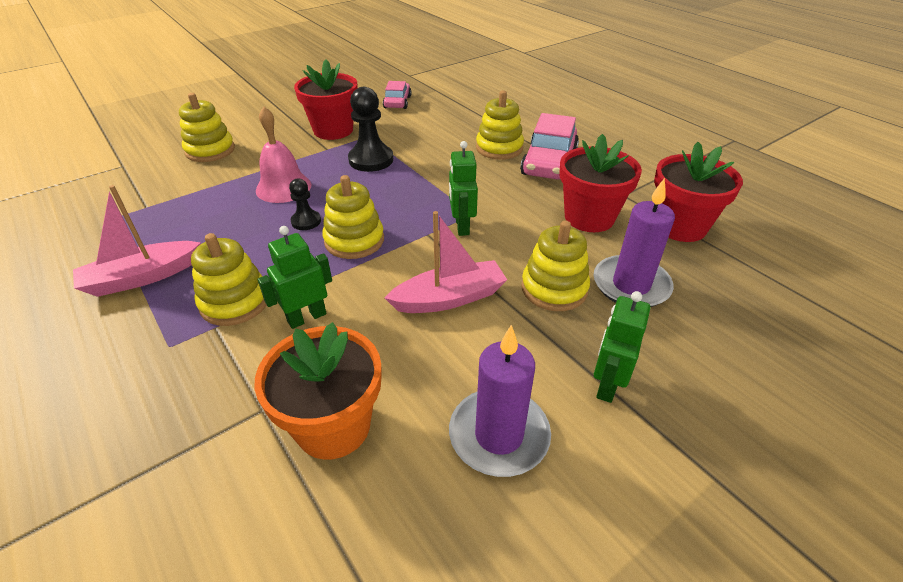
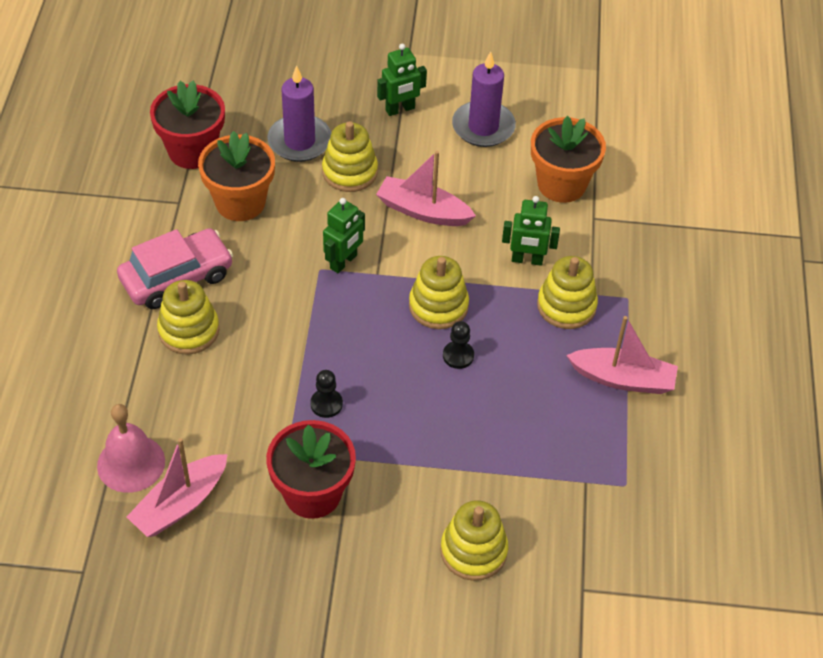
camera: 140 degrees left, 10 degrees up
(283, 187) = (443, 420): pink bell -> pink bell (131, 463)
(371, 160) = (326, 404): black pawn -> black pawn, size x0.56
(397, 102) = (180, 504): pink car -> pink boat
(589, 217) = (240, 202): red flower pot -> orange flower pot

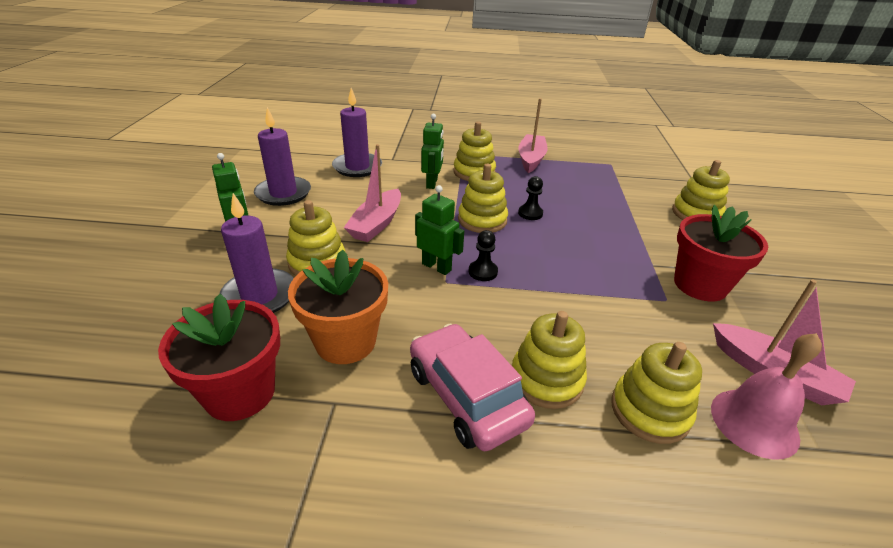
camera: 90 degrees left, 15 degrees down
(150, 393) = (650, 411): none -> yellow stacking toy
(326, 404) = (604, 277): black pawn -> black pawn (483, 272)
(561, 184) = (357, 167): orange flower pot -> purple candle

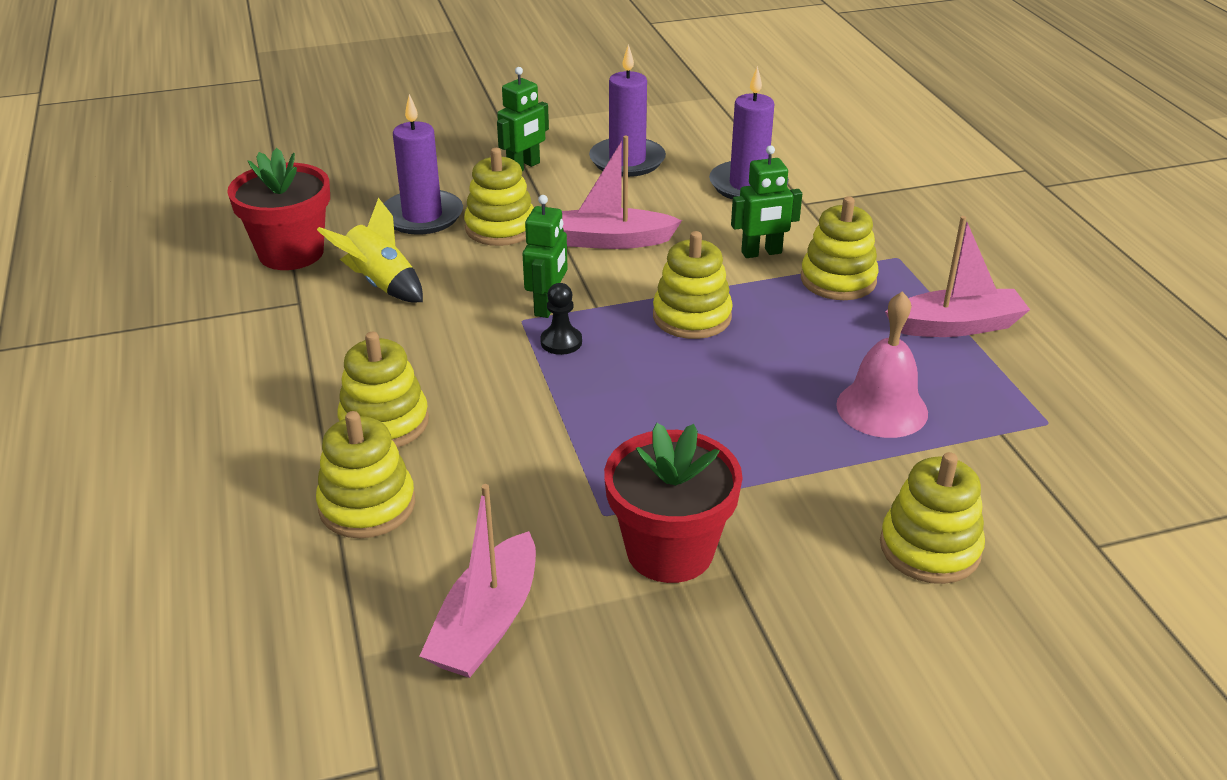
camera: 70 degrees right, 0 degrees up
(345, 341) = (381, 284): orange flower pot -> yellow rocket
(466, 396) = (337, 373): pink car -> none
(530, 213) = (751, 355): black pawn -> none
(754, 422) = (382, 596): pink bell -> pink bell (882, 408)

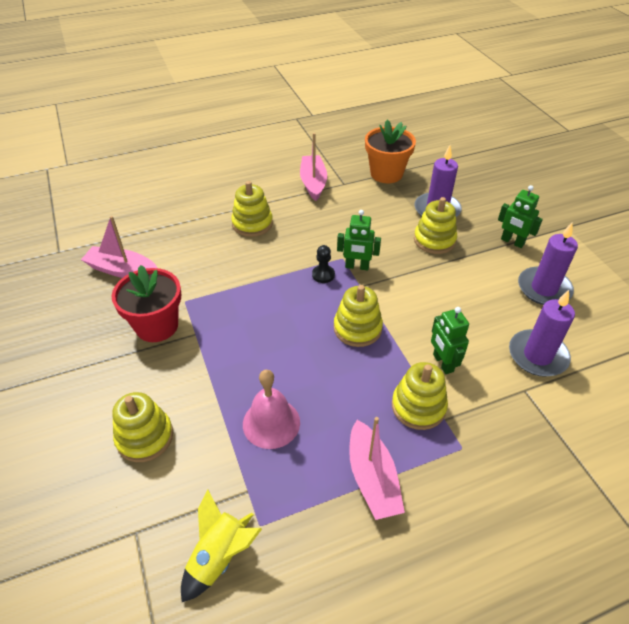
camera: 85 degrees right, 10 degrees up
(291, 253) = (386, 174): red flower pot -> orange flower pot
(367, 505) = (196, 227): yellow stacking toy -> none
(381, 284) = (365, 205): yellow rocket -> yellow rocket (220, 556)
(611, 240) = (435, 287): pink boat -> pink boat (313, 183)

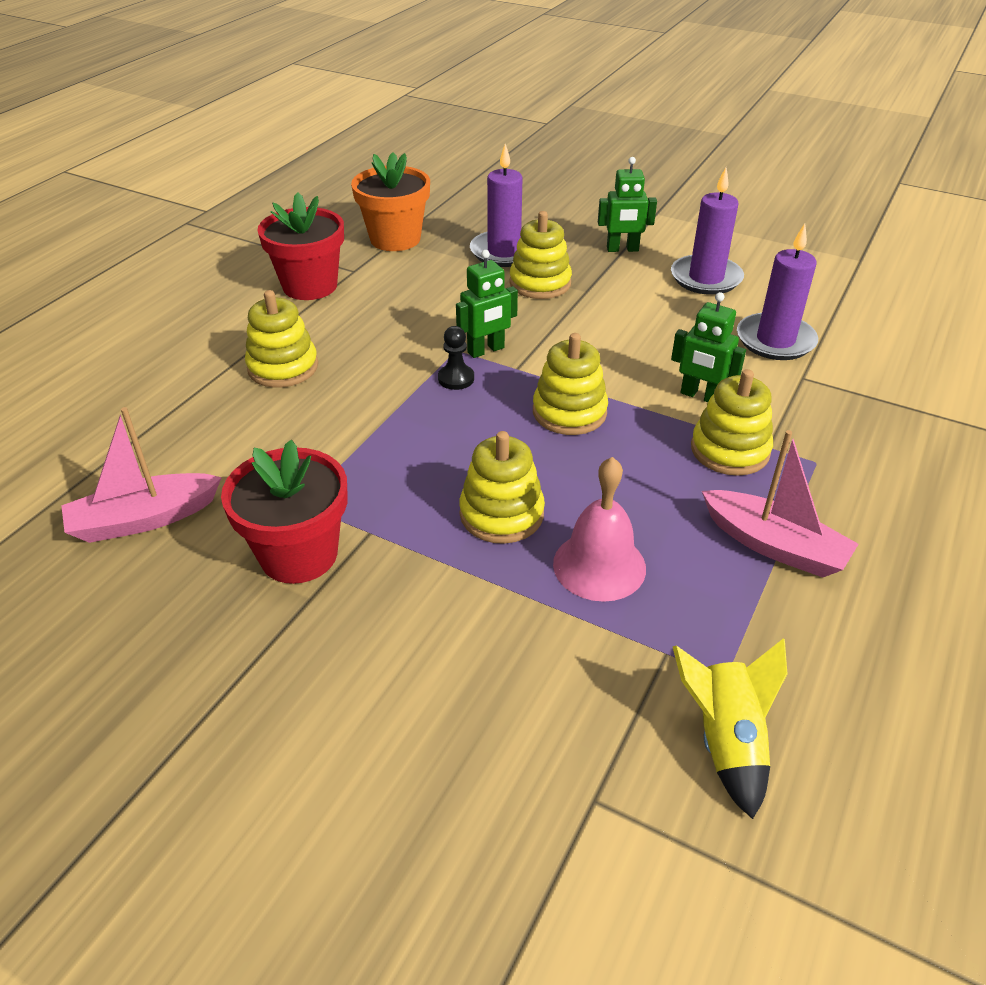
camera: 40 degrees left, 5 degrees down
(145, 437) = (460, 689): yellow stacking toy -> yellow stacking toy (501, 514)
(313, 183) = (310, 286): pink boat -> red flower pot

